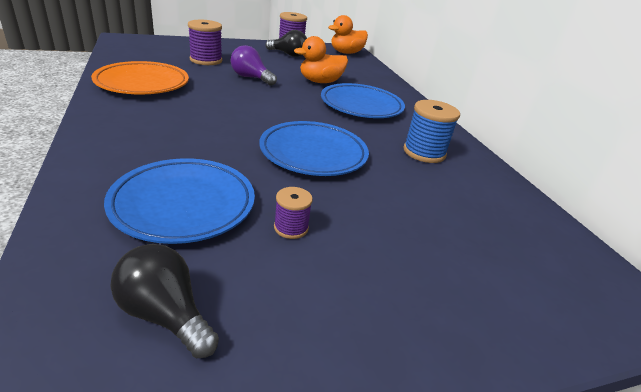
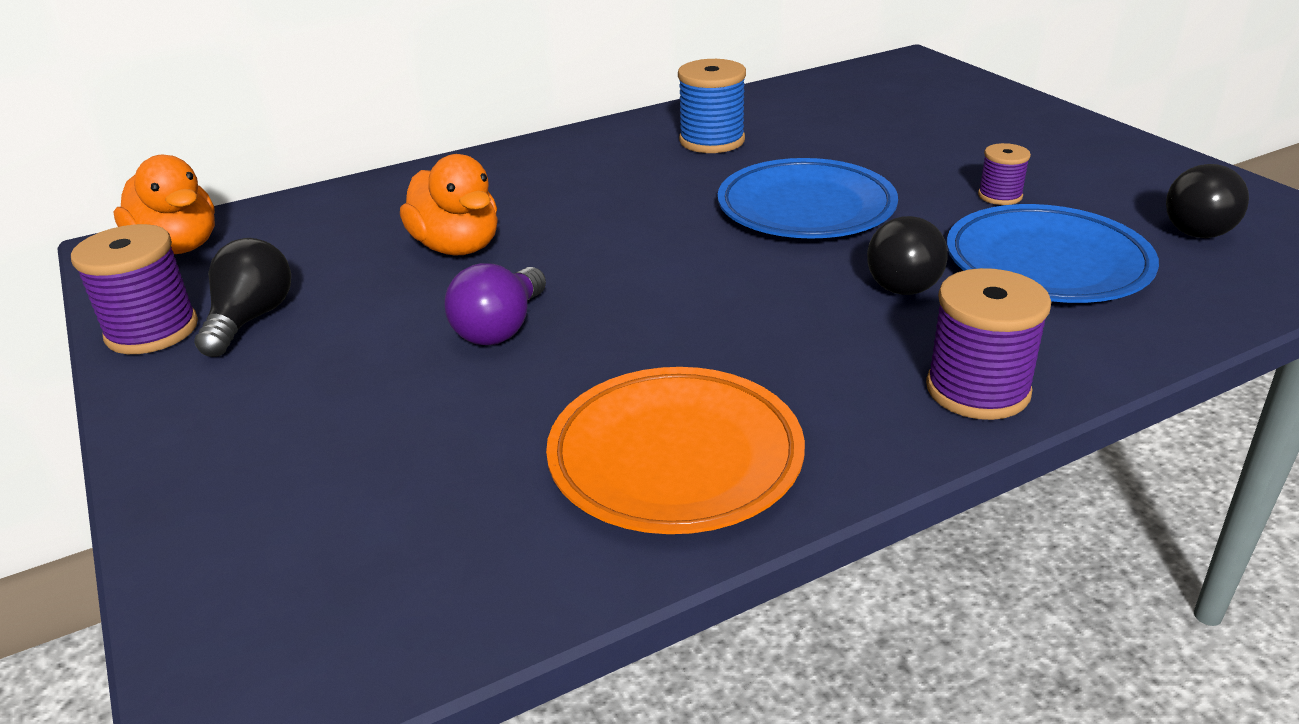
camera: 95 degrees left, 0 degrees up
(206, 60) = (400, 428): purple spool -> purple spool (977, 390)
(211, 154) = (903, 280): none -> black light bulb
(361, 106) = (566, 195): blue plate -> none

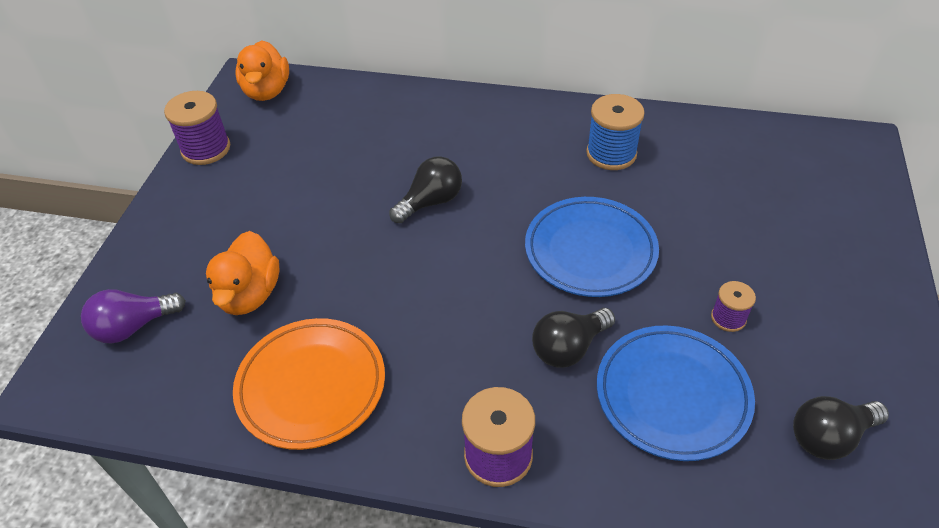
camera: 40 degrees right, 15 degrees up
(251, 319) = (247, 166): black light bulb -> black light bulb (430, 202)
(457, 247) = (378, 168): orange duck -> orange duck (249, 294)
(500, 328) = (335, 244): purple light bulb -> purple light bulb (134, 326)

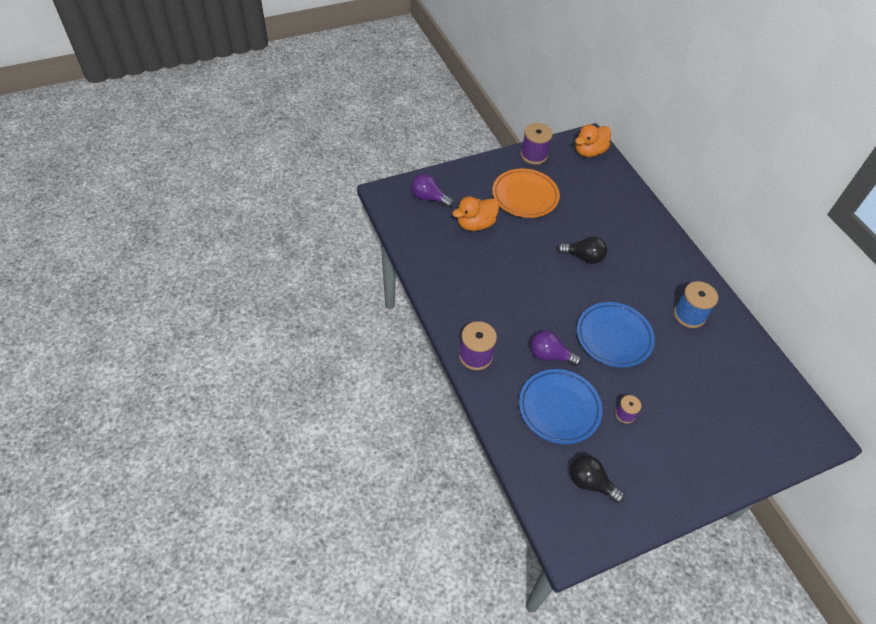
camera: 50 degrees right, 5 degrees up
(311, 386) = (453, 273): orange plate -> orange plate (525, 196)
(569, 348) = (550, 355): black light bulb -> purple light bulb

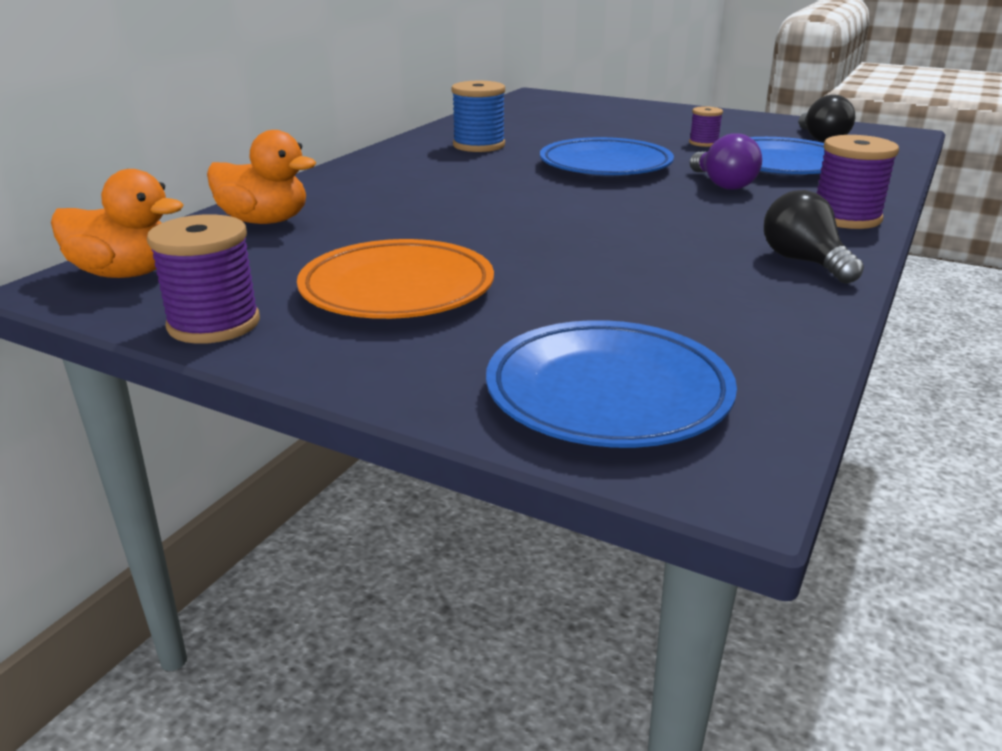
camera: 125 degrees left, 25 degrees down
(429, 198) = (608, 393): purple light bulb -> blue plate
(475, 224) = (582, 308): orange duck -> orange duck (265, 221)
(583, 257) = (484, 209): black light bulb -> black light bulb (804, 262)

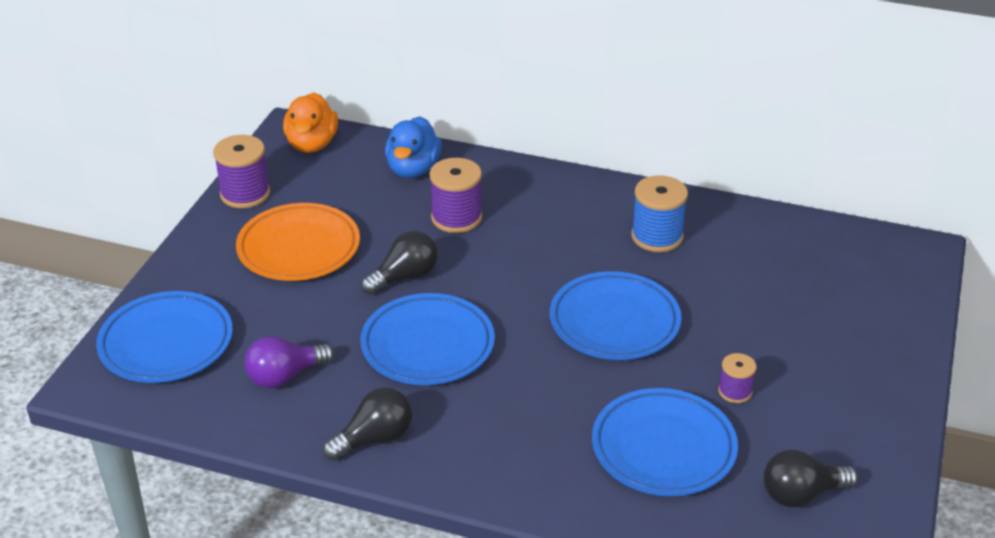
camera: 80 degrees right, 10 degrees up
(265, 221) = (413, 169): orange duck -> blue duck
(497, 235) = (405, 277): none -> black light bulb
(633, 231) = (428, 345): none -> blue plate
(722, 184) = (575, 401): purple light bulb -> purple light bulb (285, 376)
(846, 218) = (491, 477): purple spool -> purple spool (456, 218)

